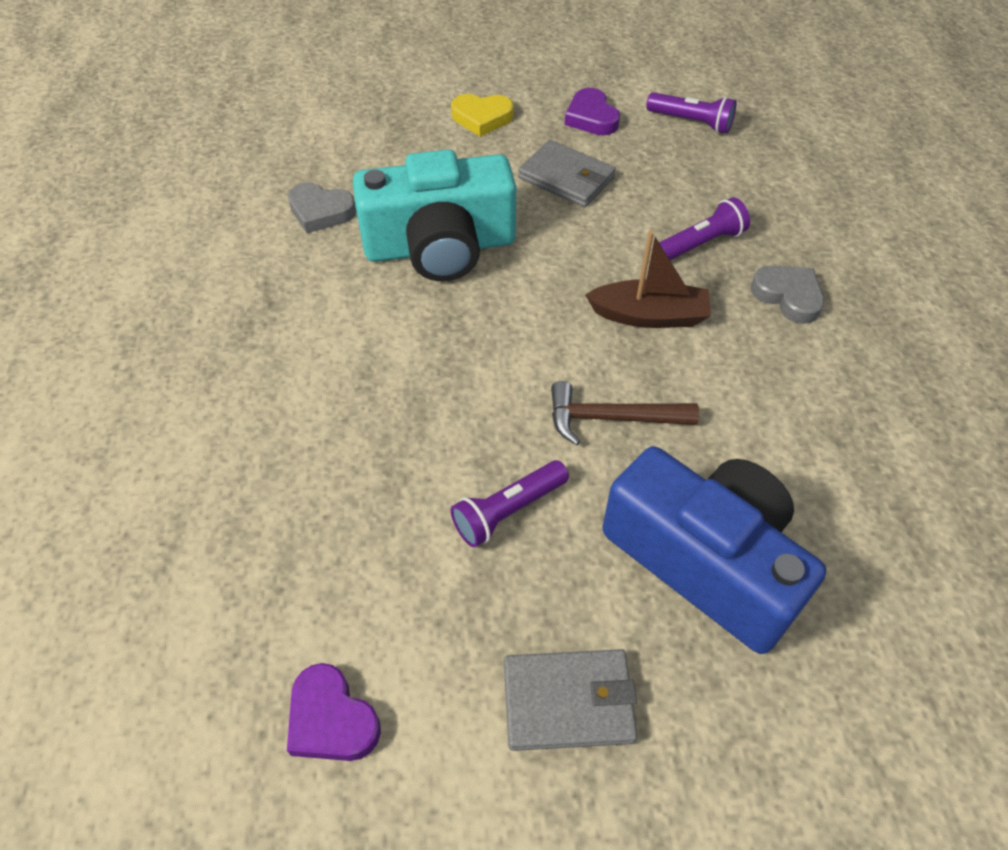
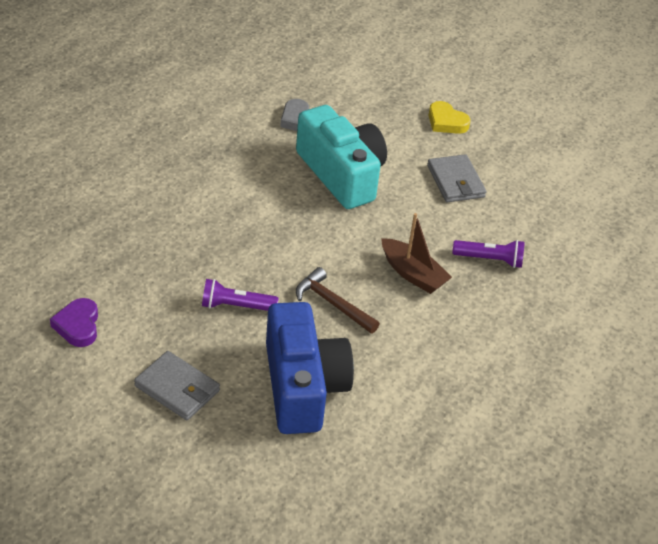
camera: 35 degrees right, 10 degrees down
(440, 246) = (341, 174): turquoise camera -> turquoise camera turned 150 degrees counterclockwise
(591, 117) = (514, 158): purple heart -> none
(691, 122) = (575, 196): purple flashlight -> none
(788, 296) = (505, 314): grey heart -> none

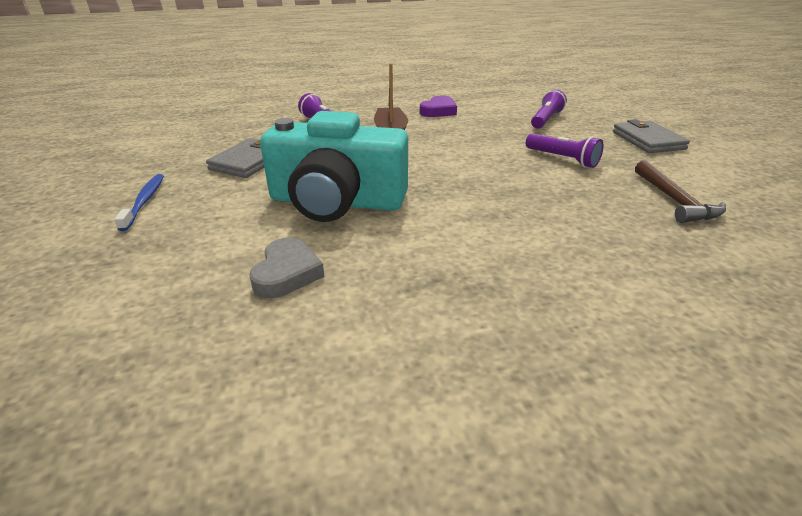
camera: 135 degrees left, 10 degrees down
(78, 326) = (740, 191): purple heart -> purple heart (438, 111)
(302, 386) = (545, 120): blue camera -> purple flashlight
(332, 303) = (476, 139): brown hammer -> brown hammer (674, 200)
(341, 174) = (336, 202): turquoise camera -> turquoise camera turned 90 degrees counterclockwise
(446, 122) = (144, 201): yellow heart -> blue toothbrush

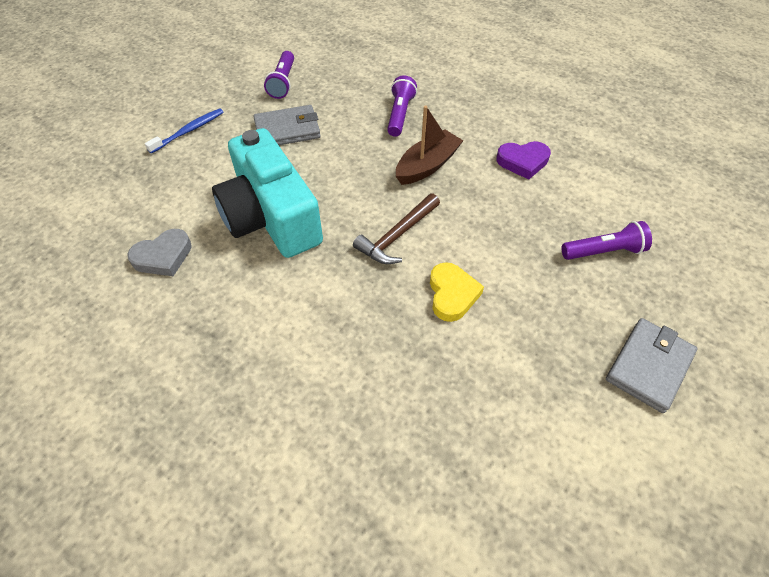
camera: 50 degrees right, 20 degrees up
(525, 167) = (452, 294): none -> yellow heart
(562, 159) = (504, 313): purple flashlight -> purple flashlight (283, 82)
(674, 200) = (493, 443): brown hammer -> brown hammer (397, 236)

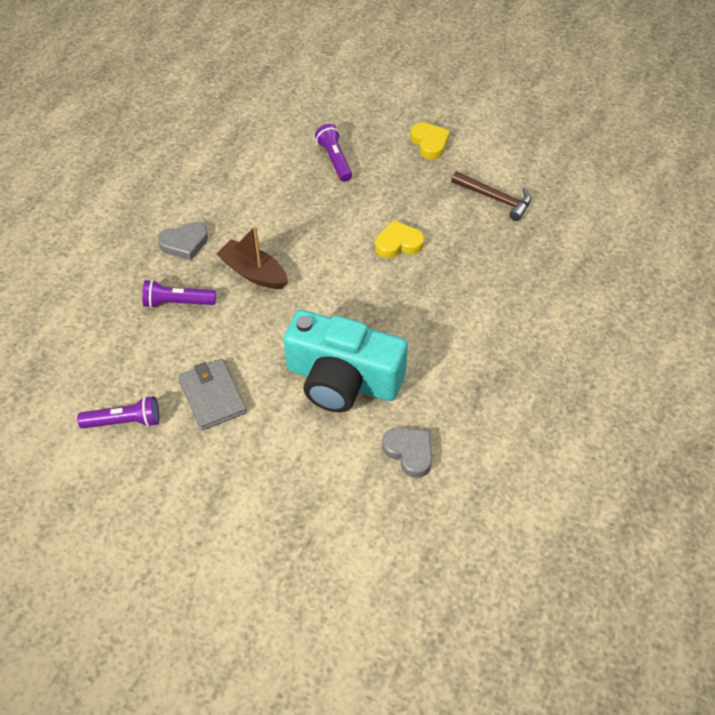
camera: 100 degrees left, 0 degrees up
(189, 131) = (225, 493): blue toothbrush -> none
(271, 217) = (342, 379): turquoise camera -> turquoise camera turned 60 degrees clockwise
(397, 236) = (346, 283): brown hammer -> brown hammer (495, 199)
(474, 122) = (184, 243): none -> grey heart
(523, 162) = (238, 207): purple heart -> none
(649, 366) = (429, 143): grey wallet -> yellow heart

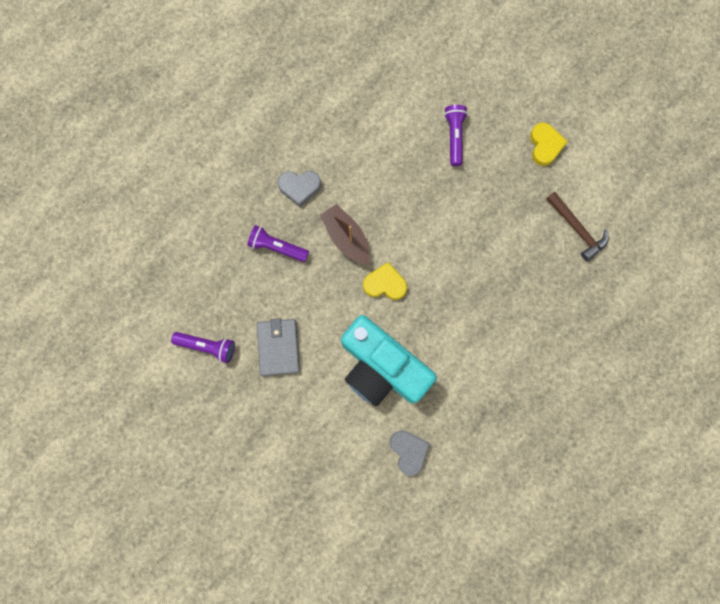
camera: 20 degrees right, 25 degrees up
(398, 243) = (475, 249): yellow heart -> yellow heart (385, 284)

